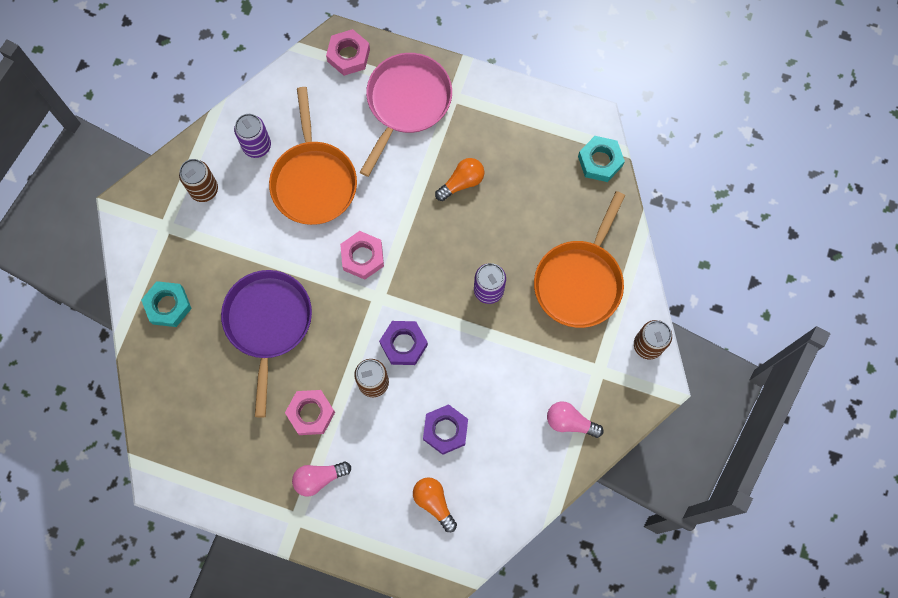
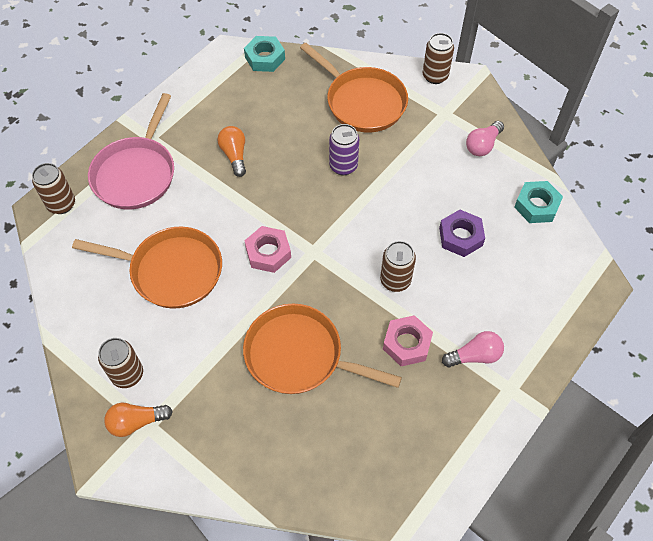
camera: 70 degrees left, 15 degrees down
(168, 306) = (238, 449): turquoise nut -> turquoise nut (536, 206)
(257, 146) = (107, 310): purple can -> none
(268, 323) = (299, 355): purple pan -> orange pan
(319, 478) = (474, 356): pink light bulb -> pink light bulb turned 105 degrees counterclockwise
(348, 55) = (61, 204): pink nut -> brown can
(404, 344) = (367, 245): purple nut -> none
(406, 103) = (136, 173): pink pan -> pink pan turned 120 degrees counterclockwise
(434, 502) = (525, 266): orange light bulb -> orange light bulb (136, 422)

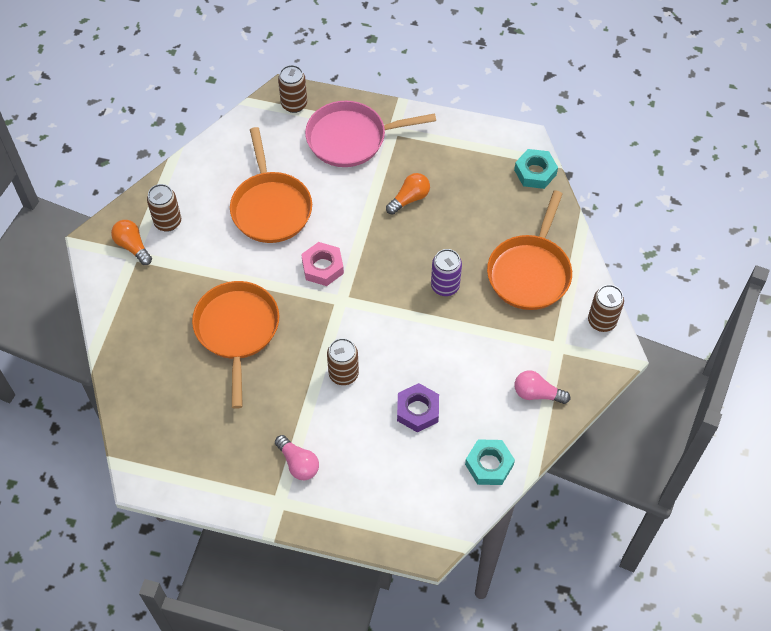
camera: 65 degrees right, 0 degrees up
(407, 344) = (285, 406): pink nut -> none

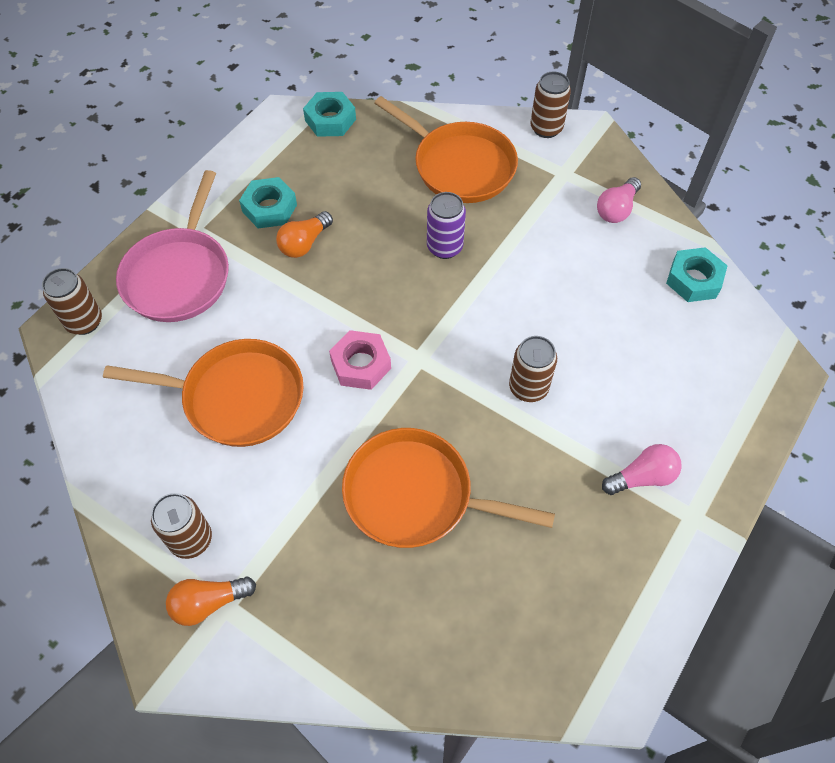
camera: 70 degrees left, 0 degrees up
(409, 199) = (304, 243): orange light bulb -> orange light bulb turned 120 degrees counterclockwise
(417, 410) = (604, 325): purple nut -> none
(431, 166) = (269, 208): none -> turquoise nut

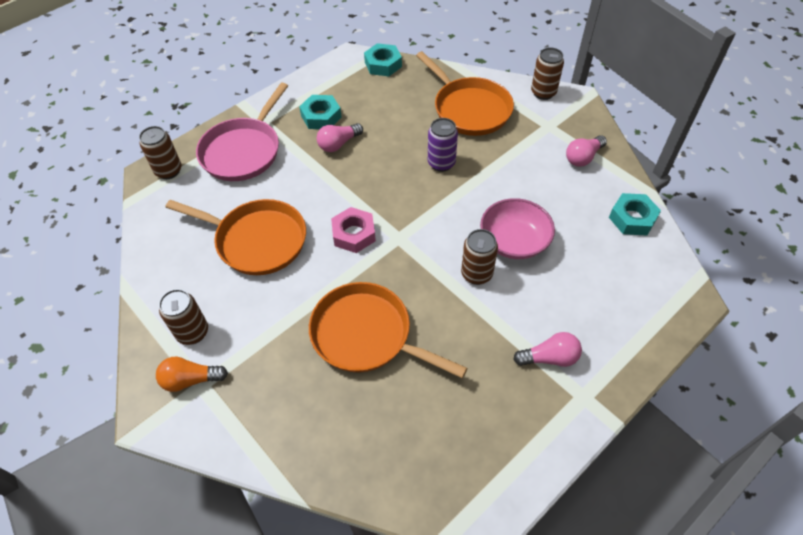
camera: 15 degrees right, 5 degrees down
(304, 243) = (338, 144): orange light bulb -> pink light bulb
(562, 336) = (514, 241): none -> pink bowl

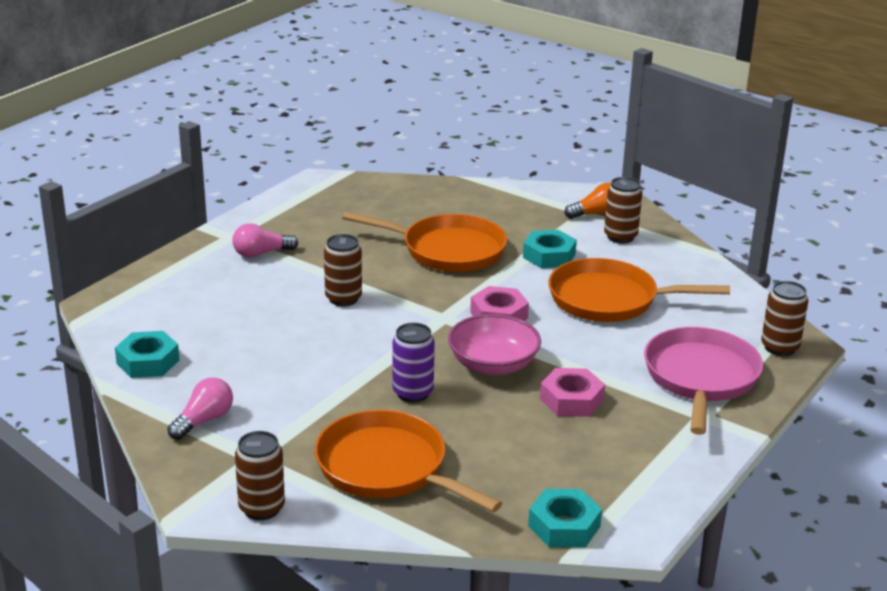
camera: 165 degrees right, 25 degrees down
(321, 116) = (620, 431): turquoise nut -> turquoise nut (549, 256)
(338, 144) = (571, 400): pink light bulb -> pink nut
(514, 241) = (302, 327): pink bowl -> pink bowl (493, 365)

